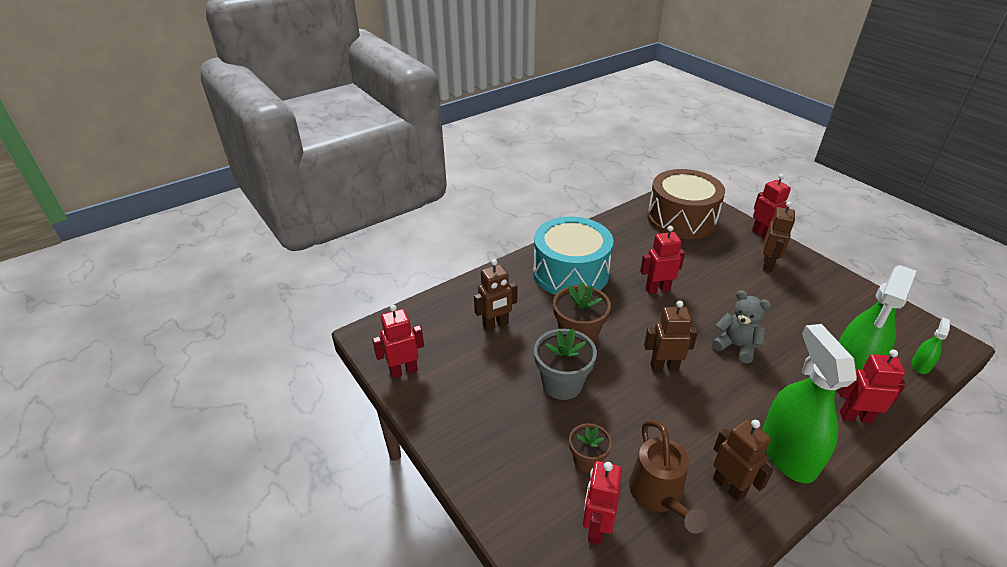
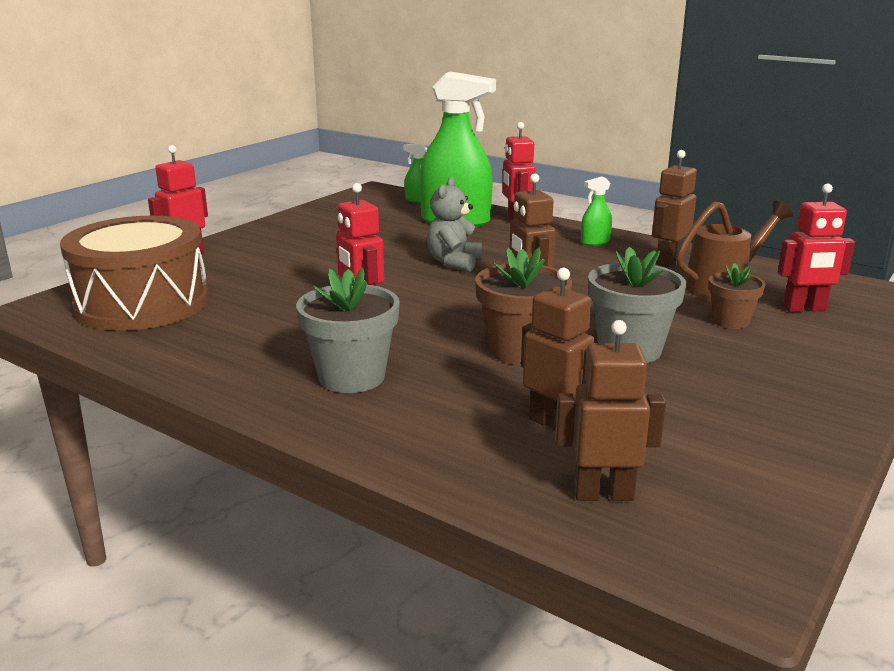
camera: 110 degrees left, 15 degrees down
(403, 370) = (769, 496): red robot -> none
(570, 272) = (352, 377): turquoise drum -> grey flower pot
(768, 264) = (264, 250): brown robot -> brown robot (603, 494)
(788, 453) = (595, 242): green spray bottle -> green spray bottle, size x0.43

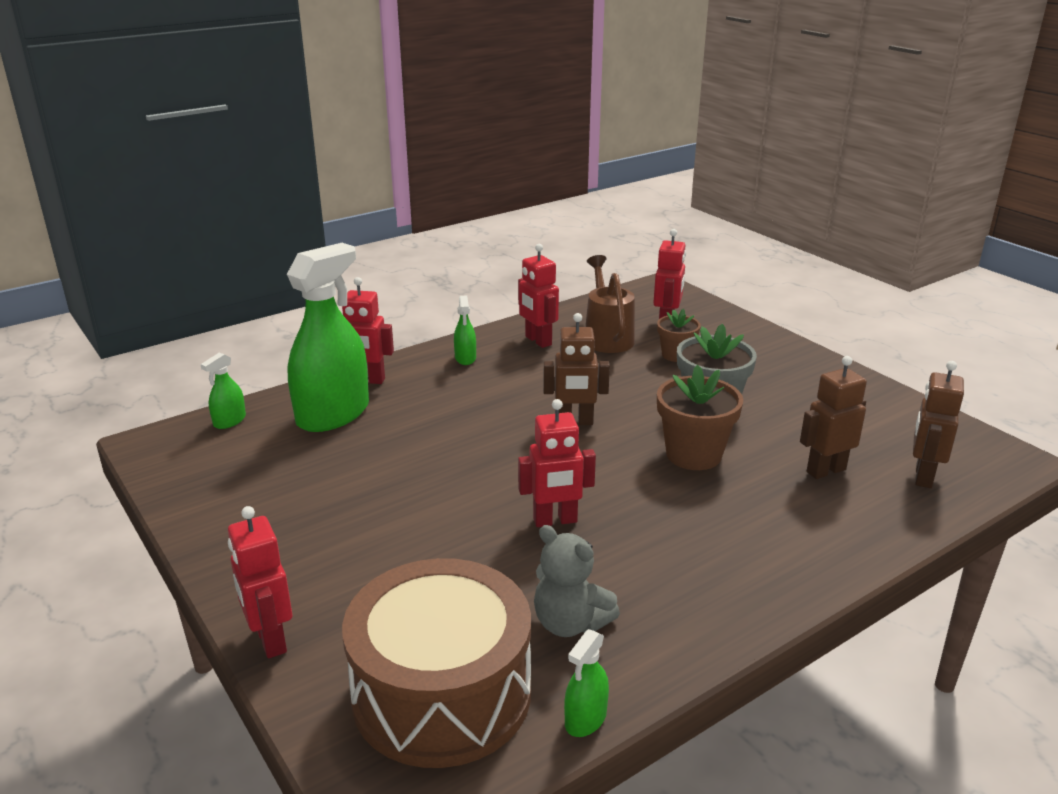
camera: 70 degrees left, 5 degrees up
(120, 349) = (585, 719): none -> green spray bottle
(352, 377) = (717, 553): grey flower pot -> none
(454, 263) = (464, 442): grey teddy bear -> grey teddy bear (570, 623)
(668, 261) = (538, 341): brown robot -> red robot

